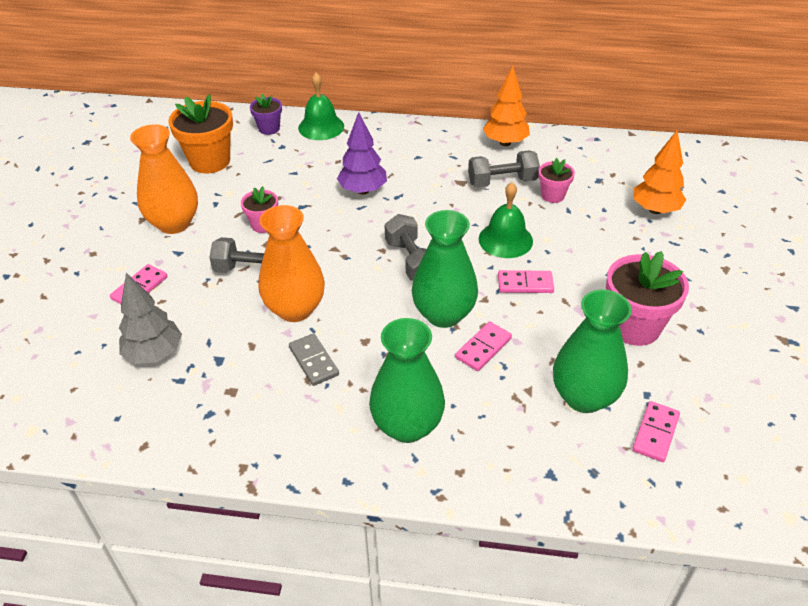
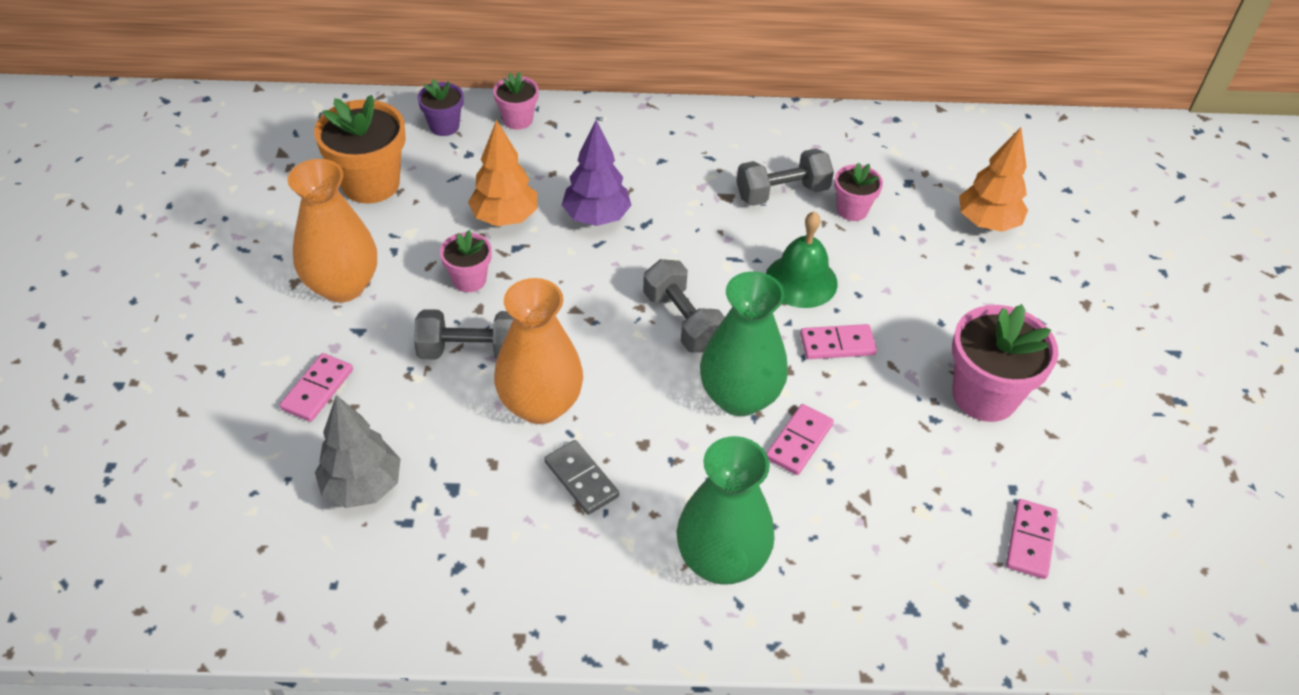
camera: 10 degrees left, 5 degrees up
(321, 127) = (518, 120): green bell -> pink flower pot
(505, 143) = (776, 131): orange tree -> orange tree (505, 218)
(584, 397) = (936, 499): green vase -> none

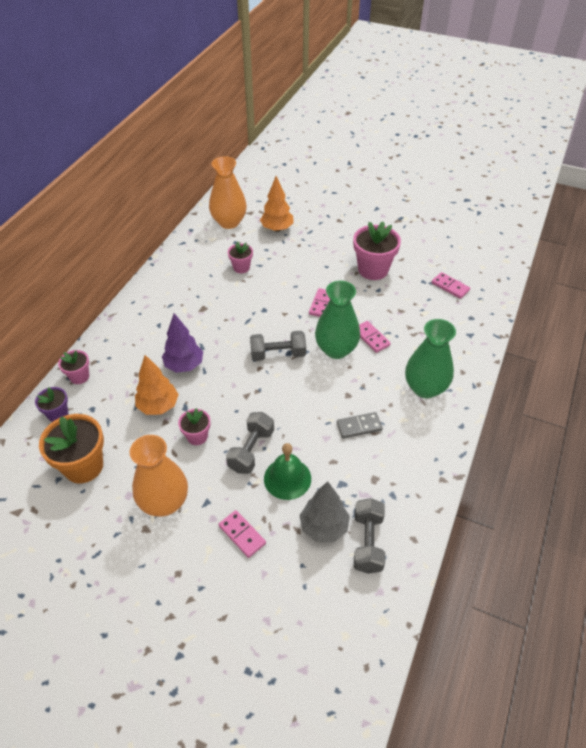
camera: 65 degrees left, 0 degrees up
(540, 404) = (304, 429): orange vase -> orange vase (229, 222)
(782, 193) = (214, 287): grey dumbbell -> grey dumbbell (368, 542)
(801, 280) = (276, 302): green bell -> green bell (287, 478)

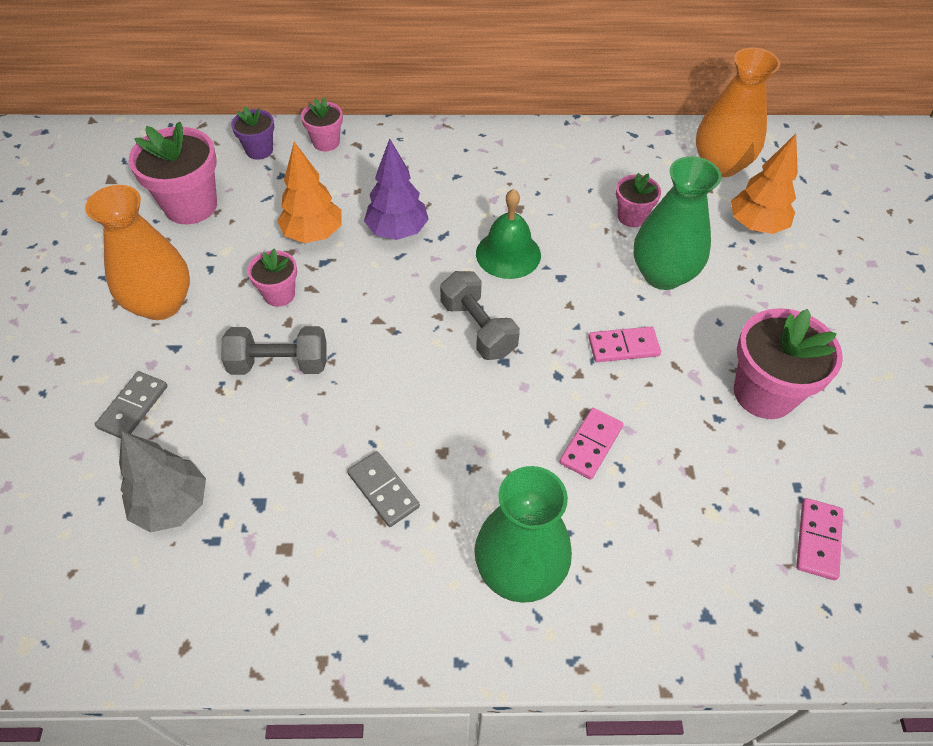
camera: 65 degrees right, 5 degrees up
(83, 466) = (191, 206): orange flower pot -> pink flower pot
(242, 534) = (133, 407): pink domino -> grey domino
(287, 478) = (245, 426): green bell -> green bell (508, 254)
(336, 349) = (533, 402): green vase -> green vase (663, 274)
(368, 542) = (160, 577): grey dumbbell -> none

